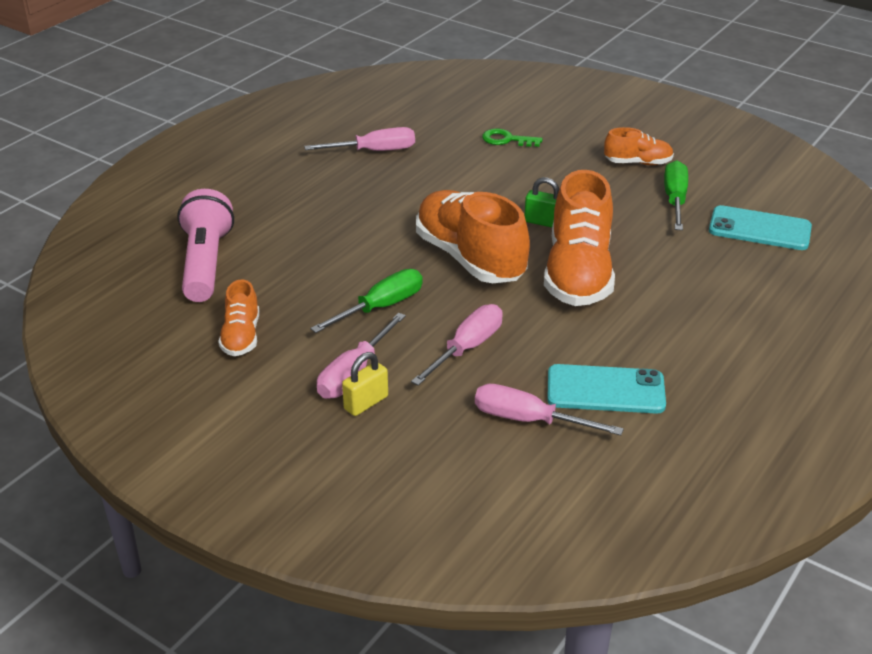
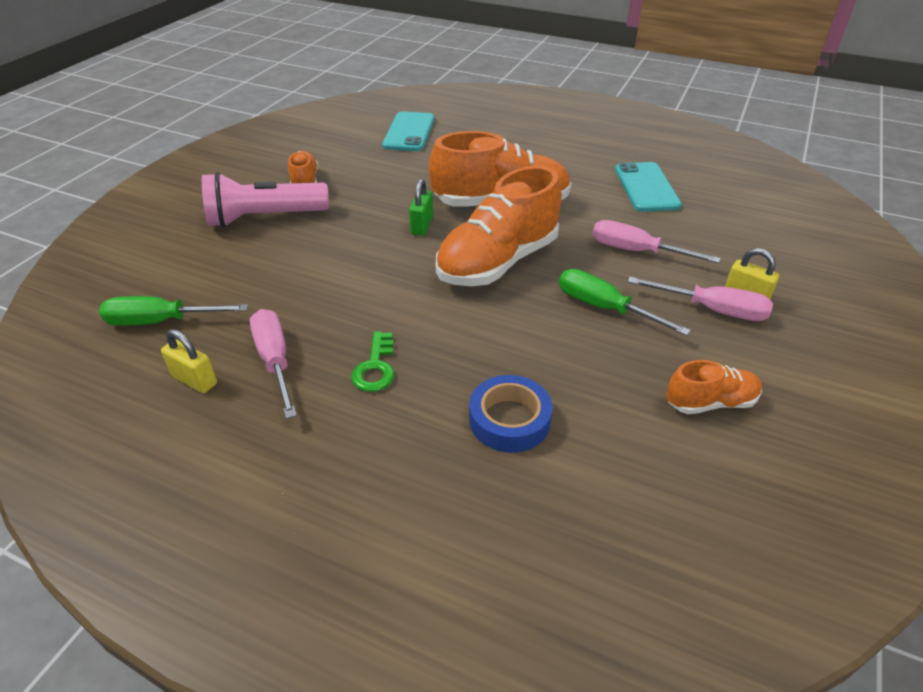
camera: 100 degrees left, 5 degrees up
(205, 263) = (588, 476): pink flashlight -> pink flashlight (264, 218)
(271, 239) = (509, 420): none -> blue tape
(366, 124) = (194, 380): none -> yellow padlock
(507, 140) = (252, 259): green key -> green key (375, 367)
(528, 420) = (703, 216): pink screwdriver -> none
(675, 199) = (369, 165): green screwdriver -> green screwdriver (161, 321)

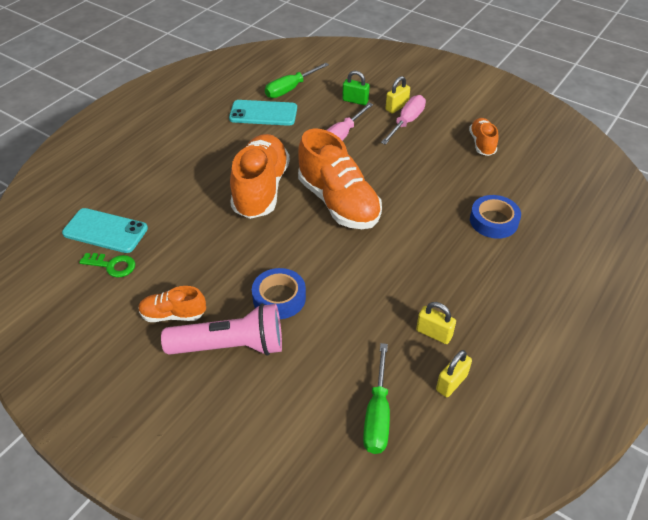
camera: 80 degrees left, 5 degrees up
(264, 218) = (230, 346): pink flashlight -> pink flashlight turned 90 degrees counterclockwise
(275, 361) = (434, 333): pink screwdriver -> yellow padlock
(330, 238) = (279, 298): none -> blue tape
(375, 367) = (445, 277): green key -> green key (112, 265)
(422, 226) = (278, 238): green padlock -> green padlock (355, 101)
(604, 308) = (398, 163): green screwdriver -> green screwdriver (290, 89)

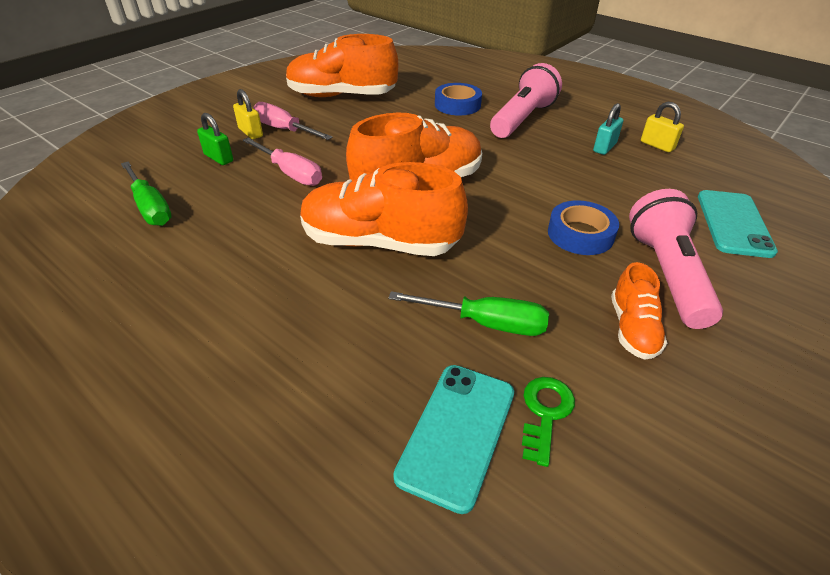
camera: 85 degrees left, 5 degrees down
(263, 113) = (198, 235): turquoise phone -> turquoise phone (733, 223)
(355, 101) = (219, 158): green padlock -> green padlock turned 75 degrees counterclockwise
(377, 415) = (710, 183): green screwdriver -> green screwdriver (486, 323)
(434, 333) = (604, 147): yellow padlock -> turquoise padlock
(479, 270) = (522, 119): none -> pink flashlight
(482, 144) = (342, 96): orange shoe -> orange shoe, size x1.97

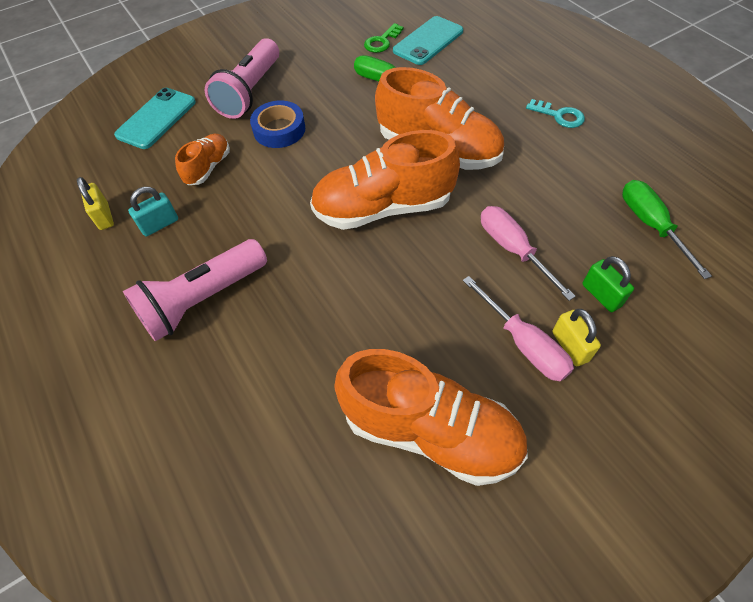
camera: 160 degrees left, 15 degrees up
(218, 312) = (559, 116): none -> turquoise key
(457, 105) = (264, 357): blue tape -> none
(632, 329) = (305, 67): orange shoe -> orange shoe (208, 168)

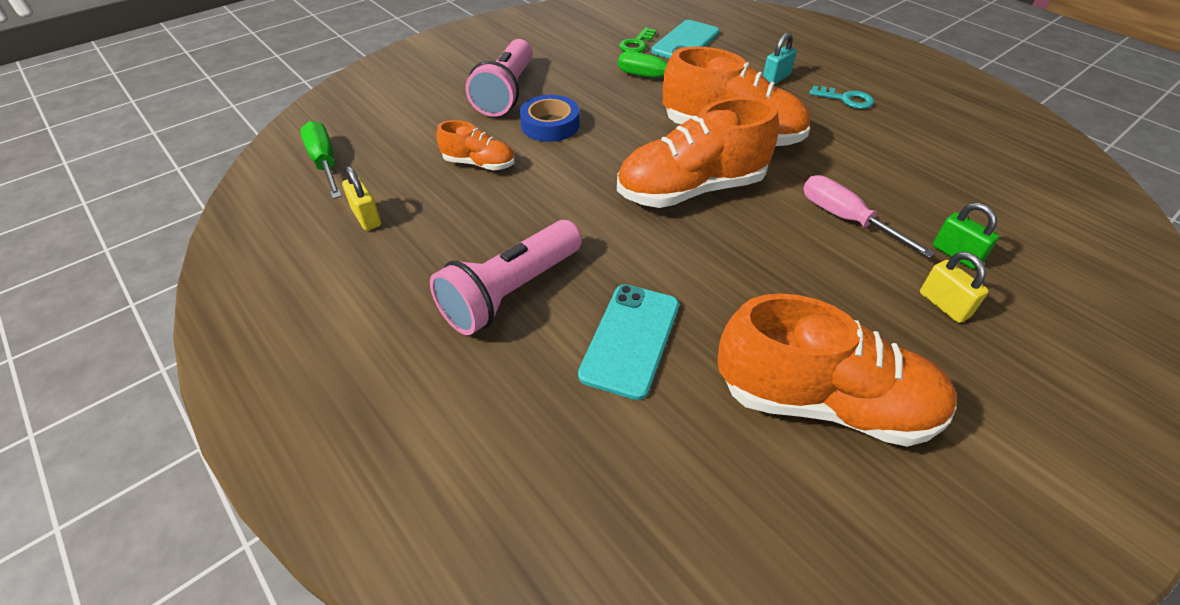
camera: 10 degrees left, 10 degrees down
(156, 118) = (405, 121): turquoise phone -> turquoise phone (631, 339)
(160, 224) = (437, 221): turquoise padlock -> turquoise padlock (776, 78)
(208, 168) = (479, 164): orange shoe -> orange shoe turned 90 degrees clockwise
(524, 344) = (893, 306): pink screwdriver -> none
(650, 225) = (978, 188): green screwdriver -> green screwdriver (325, 163)

